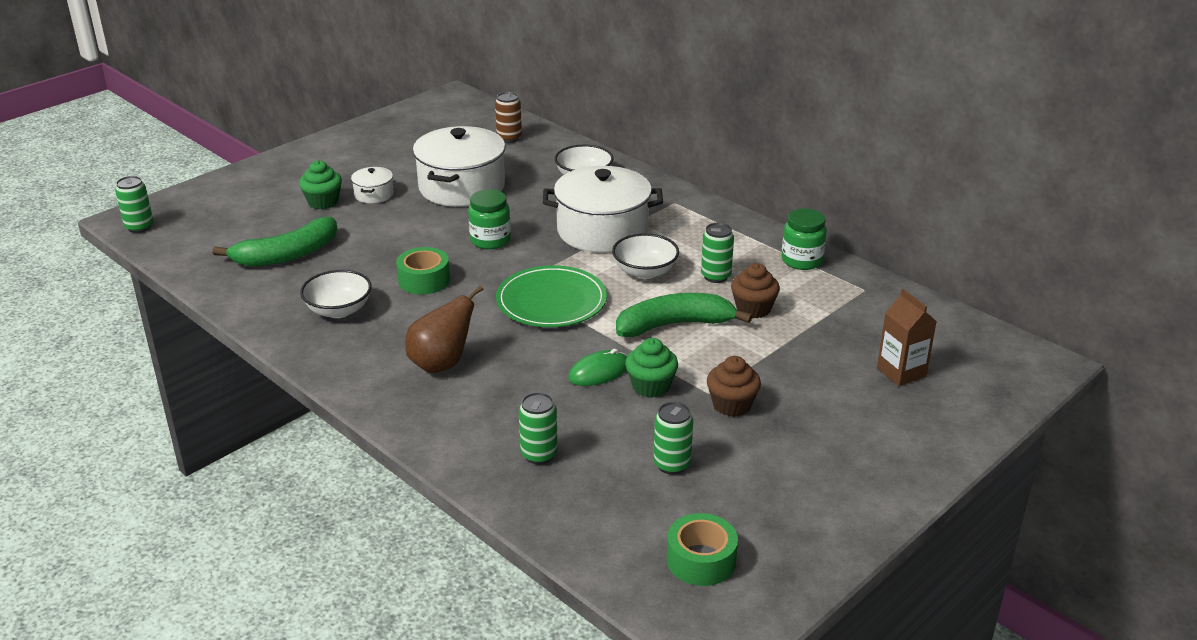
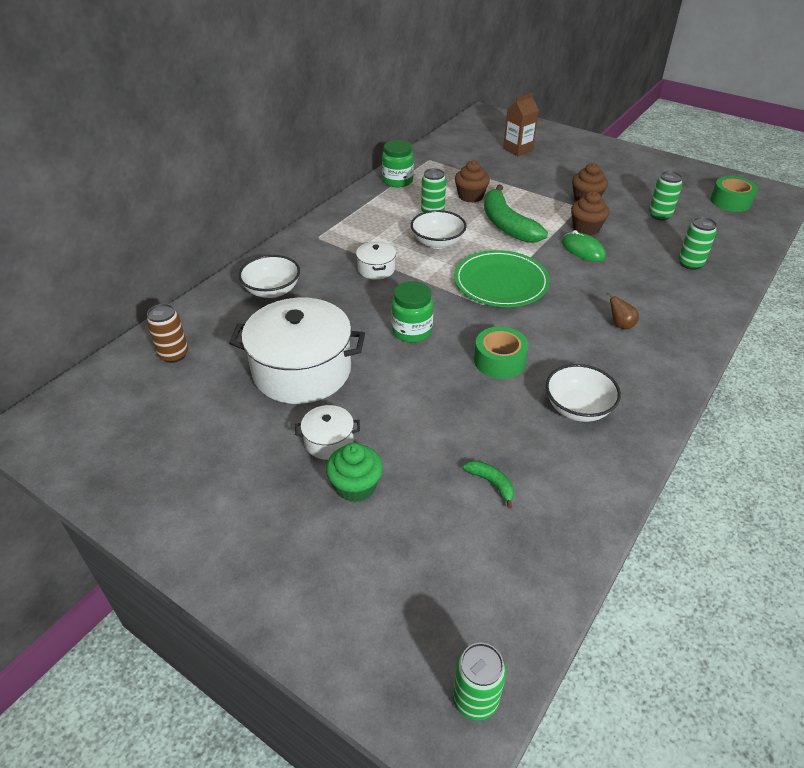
camera: 100 degrees left, 10 degrees up
(287, 255) = (491, 483): green banana -> green banana, size x0.44
(442, 364) = (620, 325): brown pear -> brown pear, size x0.49
(602, 231) = (376, 269): white pot -> white pot, size x0.45
(651, 386) = (586, 228): green cupcake -> brown cupcake

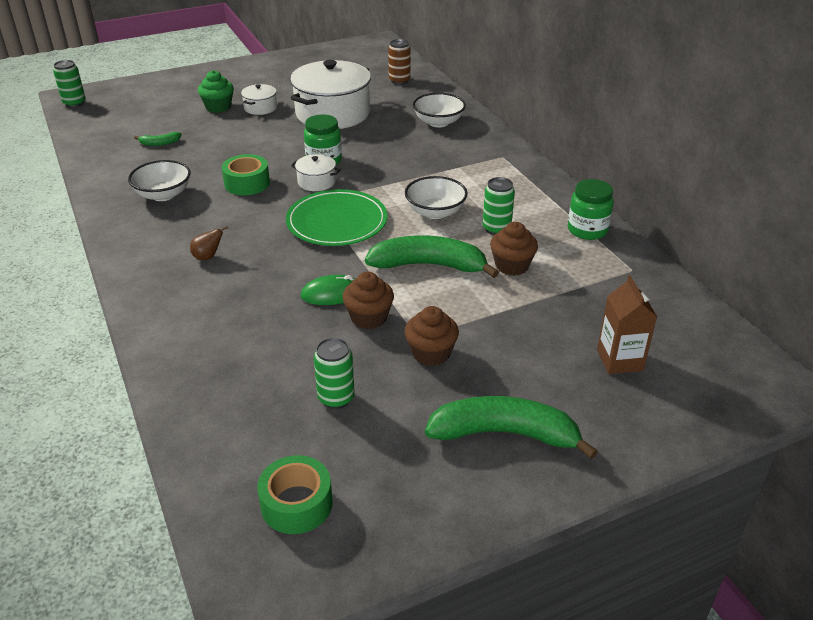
camera: 120 degrees right, 5 degrees down
(376, 269) = (423, 170): white pot -> white pot (316, 182)
(611, 165) = (504, 434): none -> green banana
(690, 263) = (227, 358): green can -> none

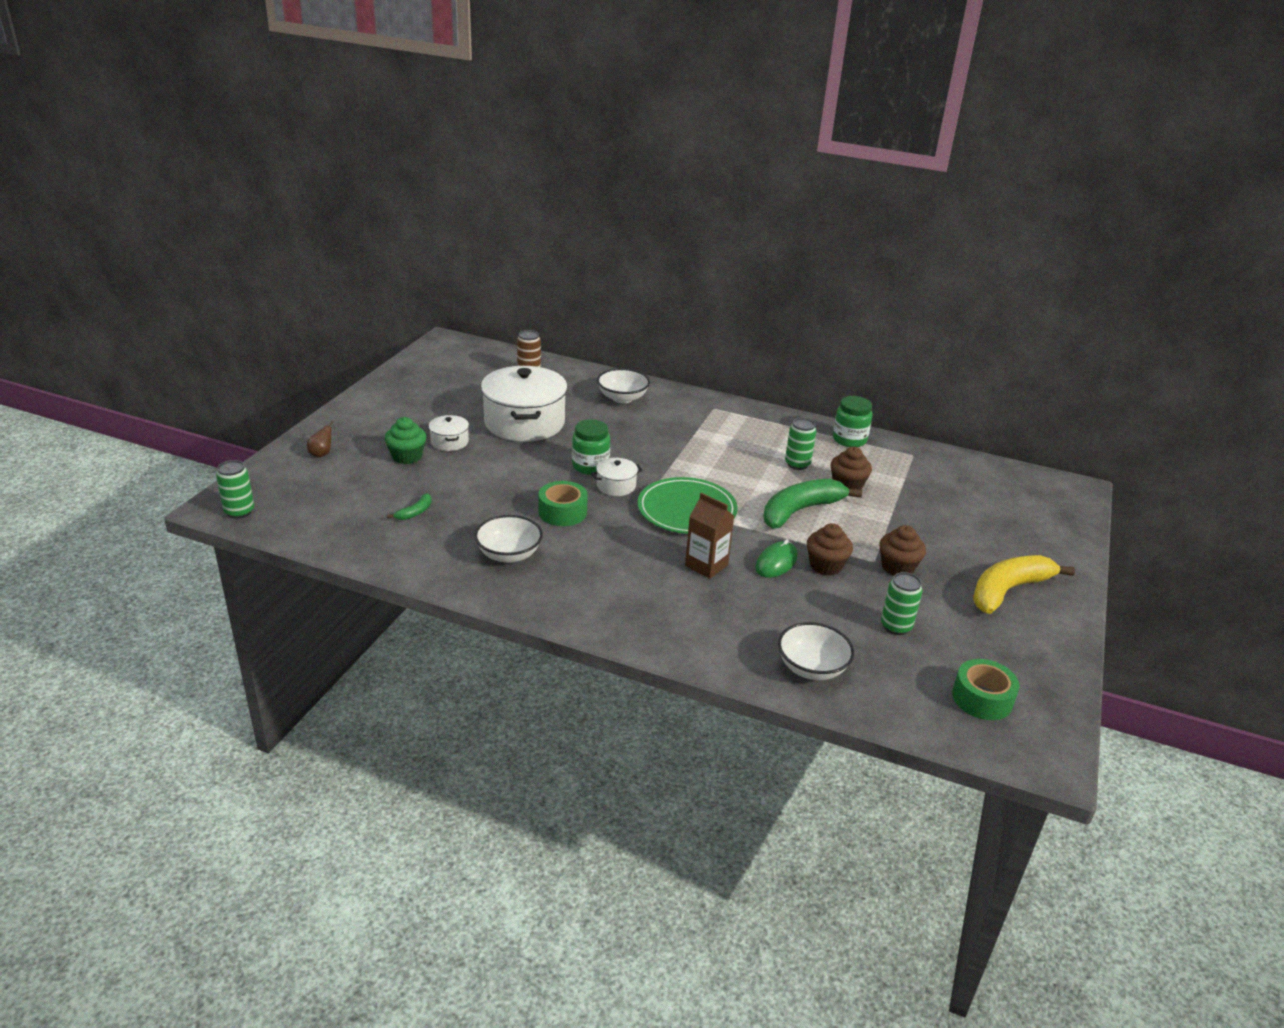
camera: 45 degrees left, 5 degrees down
(208, 257) = (642, 584): brown pear -> brown pear (321, 454)
(435, 212) = (740, 470): white bowl -> white bowl (812, 668)
(504, 434) = (1008, 590): green banana -> yellow banana
(619, 360) = (991, 515): brown carton -> brown carton (706, 565)

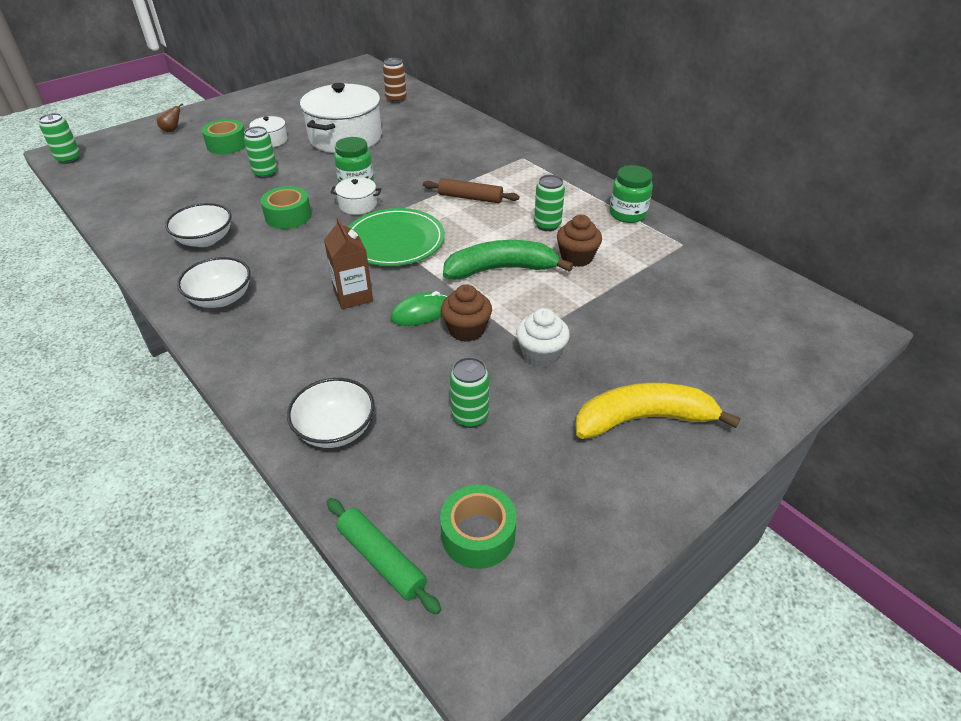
camera: 30 degrees right, 10 degrees up
(407, 456) = (227, 145): green cupcake -> green tape
(415, 512) = (180, 188): green banana -> none
(487, 476) = (265, 173): none -> green can
(622, 398) = (450, 133): white bowl -> white bowl (221, 298)
(709, 455) = (470, 198): none -> brown rolling pin
(897, 567) = (541, 354): brown cupcake -> white cupcake
(939, 736) = (381, 559): none -> green rolling pin

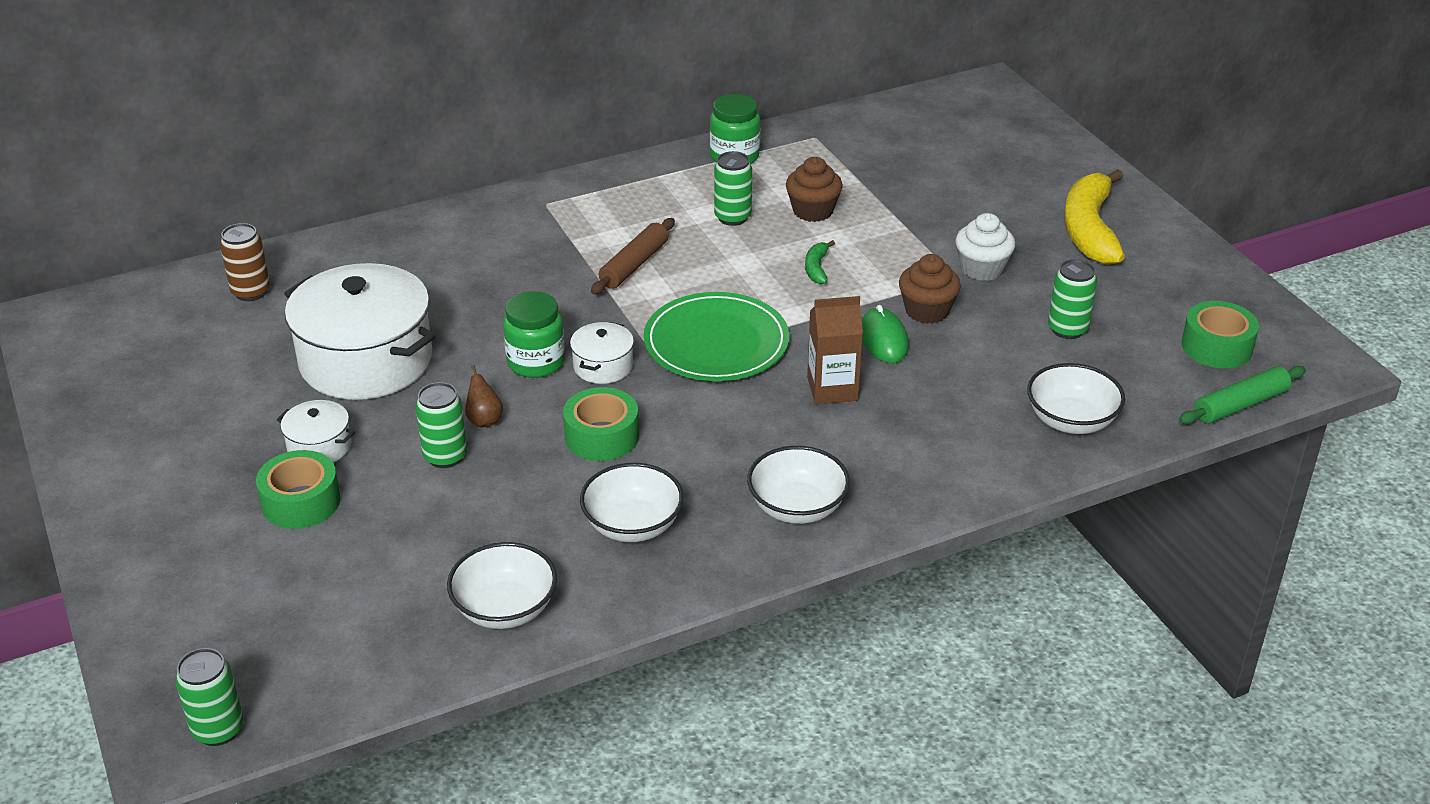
camera: 75 degrees left, 5 degrees down
(138, 213) = (505, 609): none -> white bowl
(172, 130) = (180, 579): brown pear -> brown pear (484, 420)
(501, 269) = (817, 268): green banana -> green banana, size x0.44

